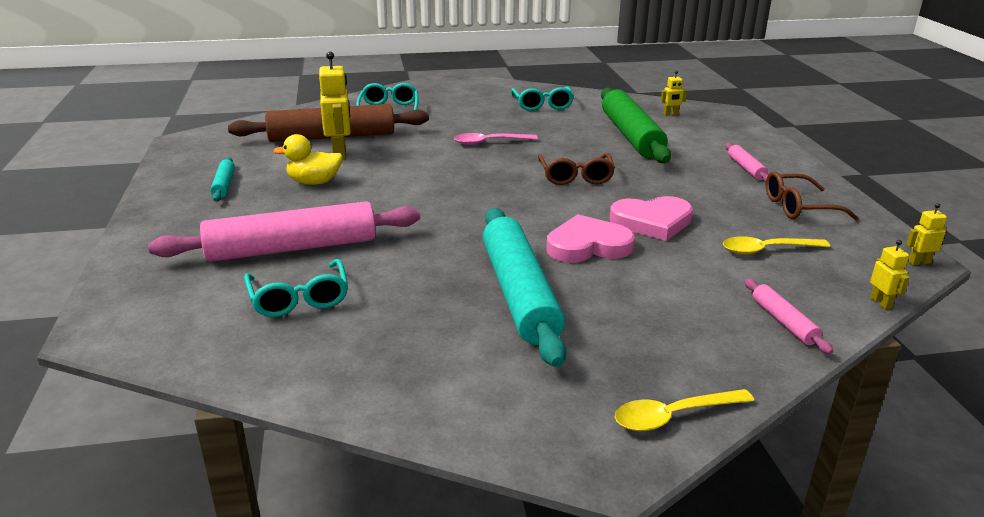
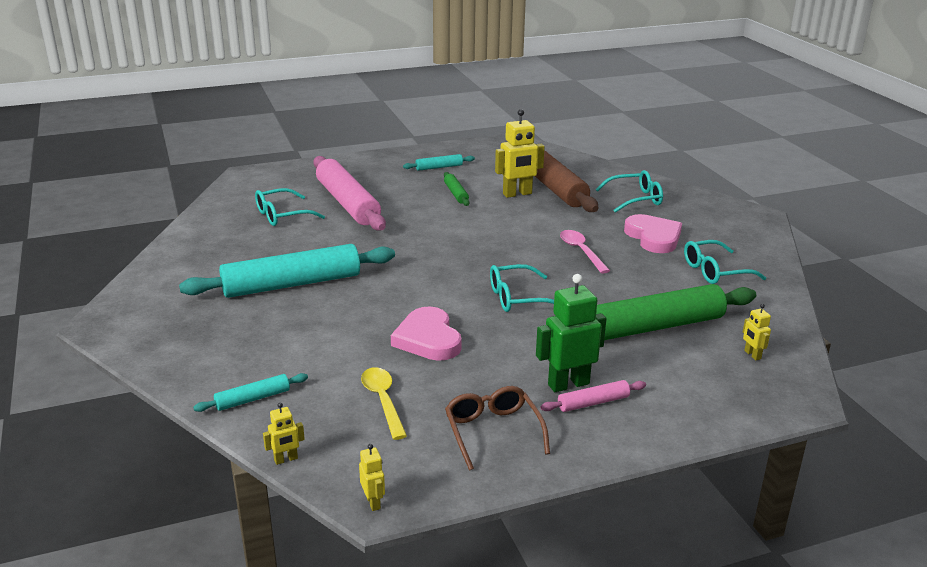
camera: 80 degrees right, 0 degrees up
(314, 182) = (456, 194): yellow duck -> green rolling pin
(575, 176) = (517, 298): brown glasses -> turquoise glasses
(588, 245) = (373, 308): pink heart -> pink heart (653, 237)
(673, 416) = (140, 344): yellow spoon -> none
(721, 173) = (568, 384): none -> green robot
(783, 322) = (253, 399): pink rolling pin -> turquoise rolling pin

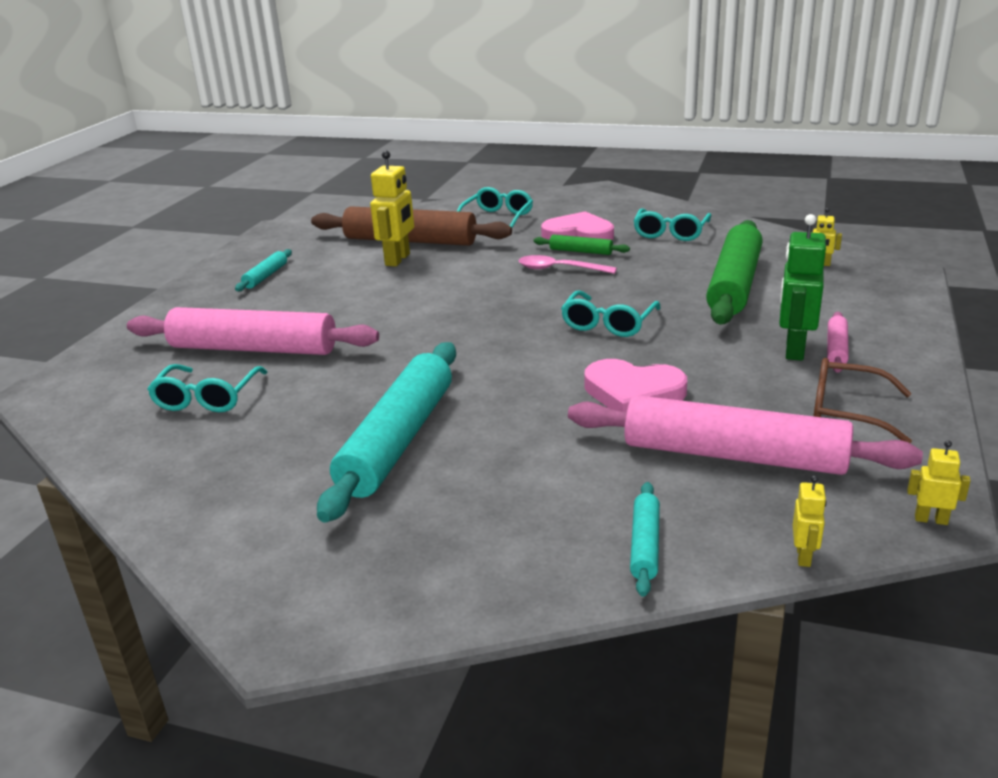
camera: 50 degrees left, 0 degrees up
(383, 401) = (733, 456): yellow spoon -> pink rolling pin
(456, 194) = (342, 286): green rolling pin -> green rolling pin (581, 251)

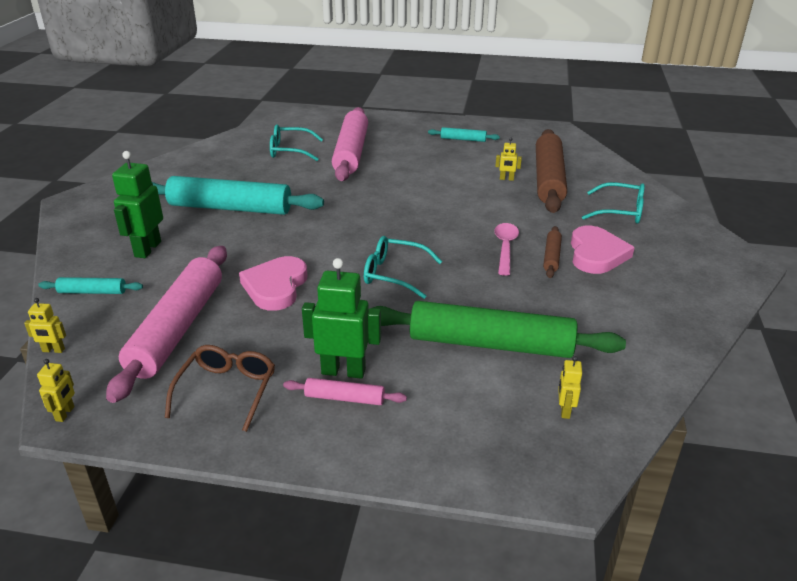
camera: 80 degrees right, 5 degrees up
(398, 260) = (506, 179): yellow robot -> yellow robot, size x0.50
(516, 507) = (147, 249): none -> green robot
(581, 251) = (551, 257): green rolling pin -> brown rolling pin
(670, 233) = (625, 307): turquoise glasses -> none

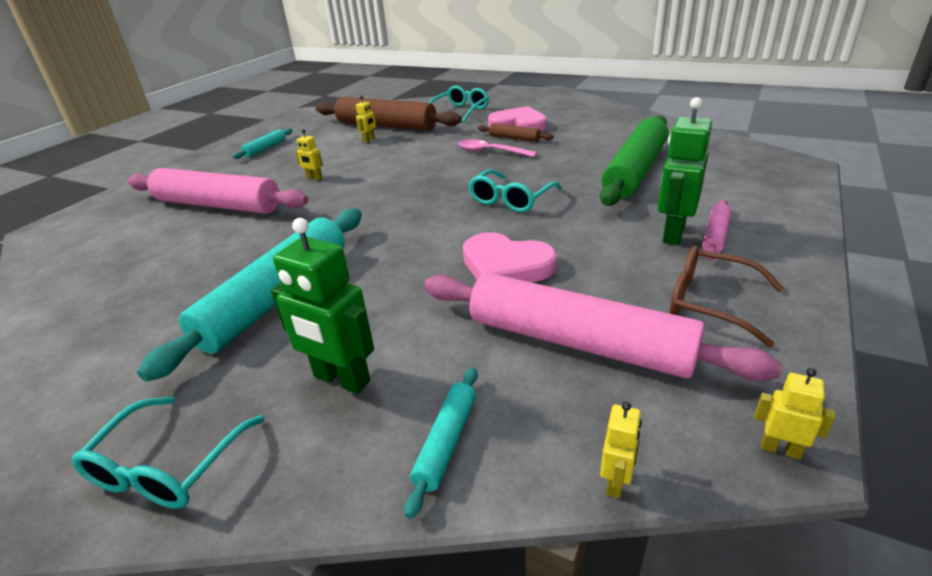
camera: 70 degrees left, 0 degrees up
(290, 151) = (155, 245): turquoise glasses -> turquoise glasses (167, 466)
(564, 410) = (719, 156): yellow robot -> yellow robot (314, 178)

